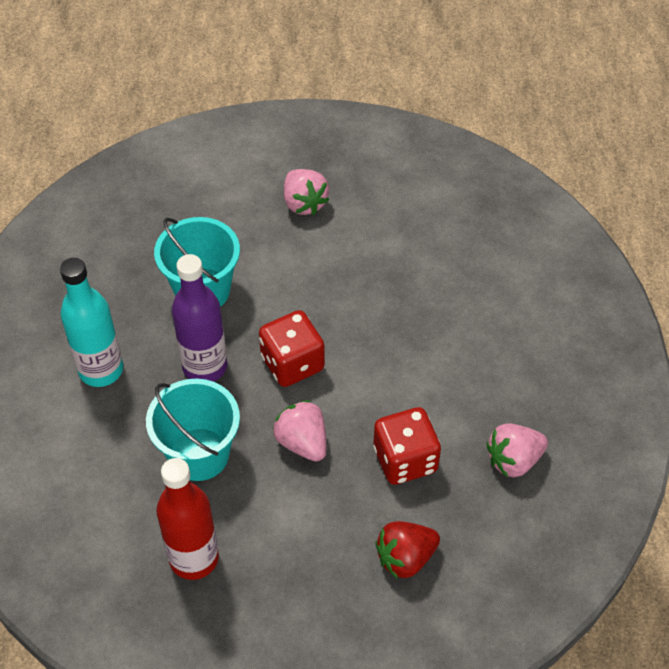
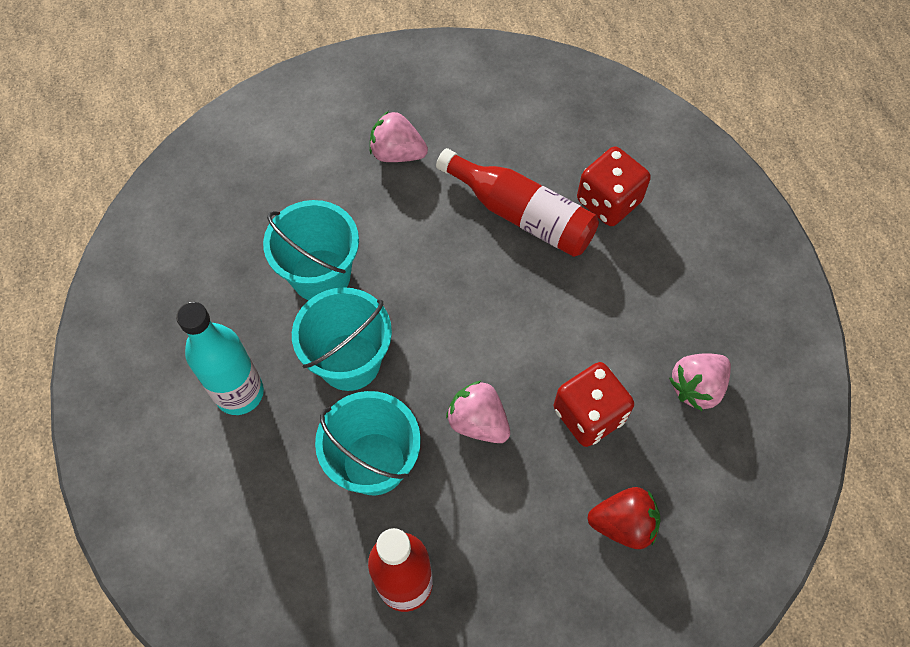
camera: 15 degrees left, 10 degrees up
(205, 366) = (349, 362): purple bottle -> turquoise bucket
(292, 363) = (440, 335): red dice -> red dice (608, 201)
(304, 203) = (397, 153): pink strawberry -> pink strawberry turned 150 degrees clockwise
(400, 278) = (521, 214): none -> red bottle
(405, 558) = (623, 524): red strawberry -> red strawberry turned 135 degrees counterclockwise

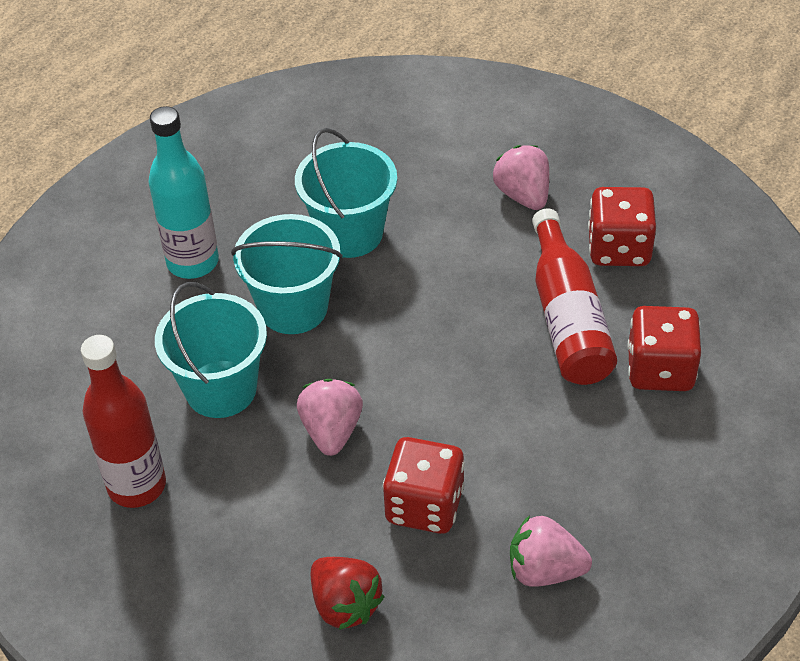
camera: 50 degrees right, 15 degrees down
(495, 141) = (619, 248): none -> red dice

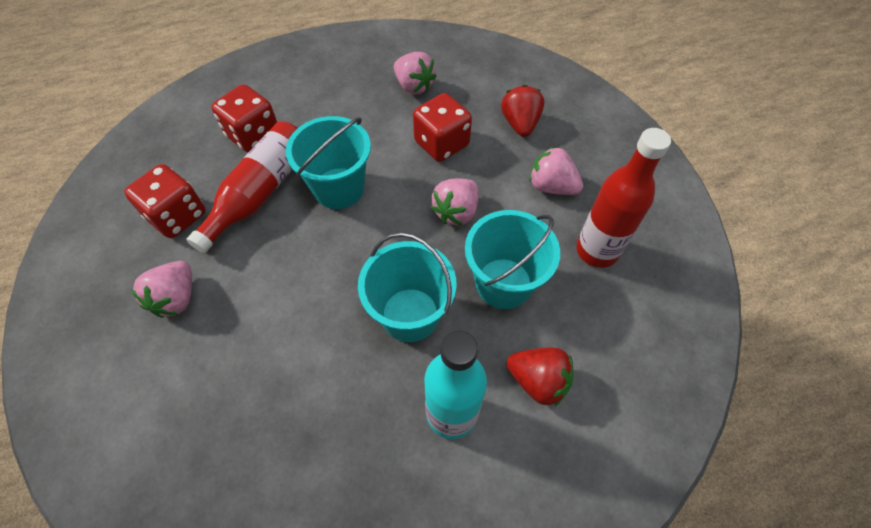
camera: 145 degrees left, 10 degrees up
(130, 327) = (538, 381): none -> red strawberry
(239, 534) = (551, 186): none -> pink strawberry
(350, 233) = (317, 353): turquoise bucket -> turquoise bucket (339, 188)

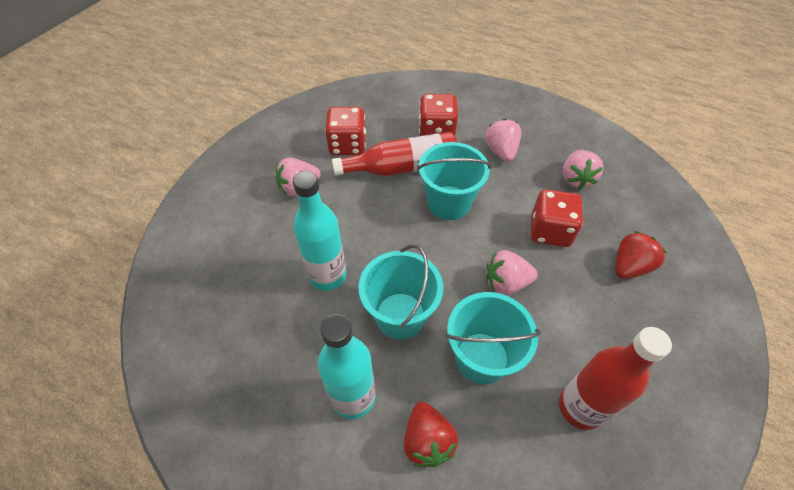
camera: 50 degrees right, 5 degrees down
(308, 346) = (327, 275): none -> turquoise bottle
(551, 186) = (600, 330): pink strawberry -> pink strawberry (501, 151)

